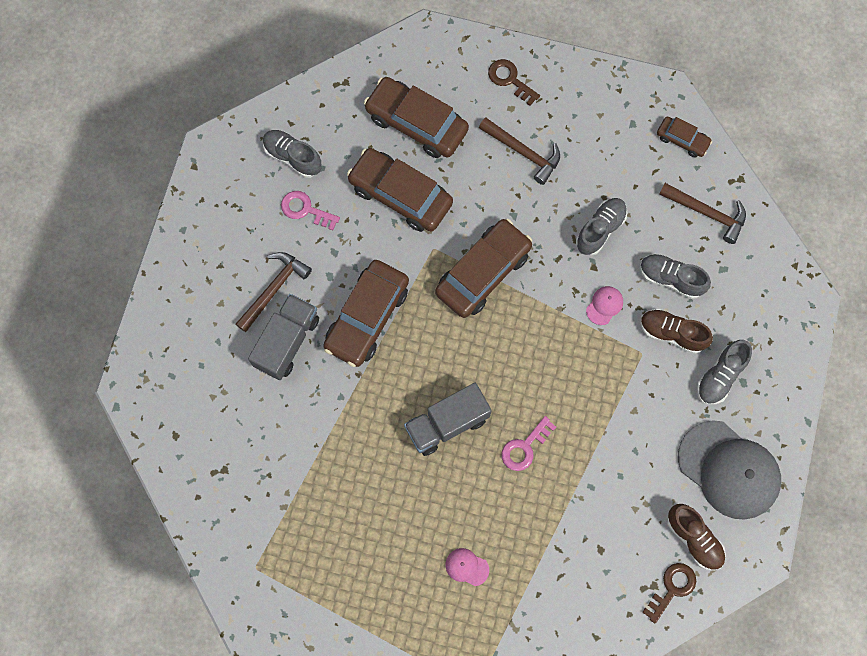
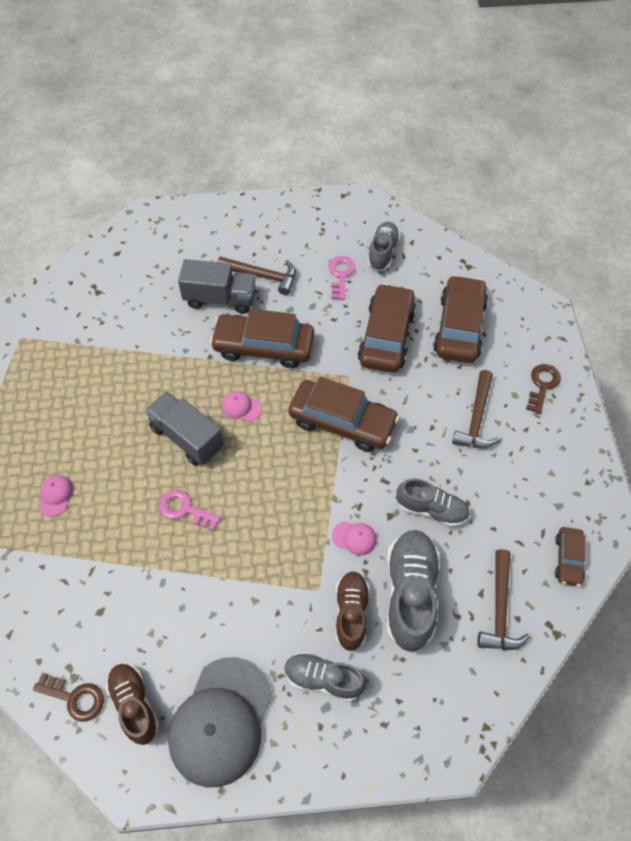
camera: 70 degrees right, 15 degrees down
(431, 361) = (241, 407): none -> pink cap
(670, 279) = (410, 594): grey shoe -> grey shoe, size x1.56
(694, 538) = (134, 705): brown shoe -> brown shoe turned 120 degrees clockwise

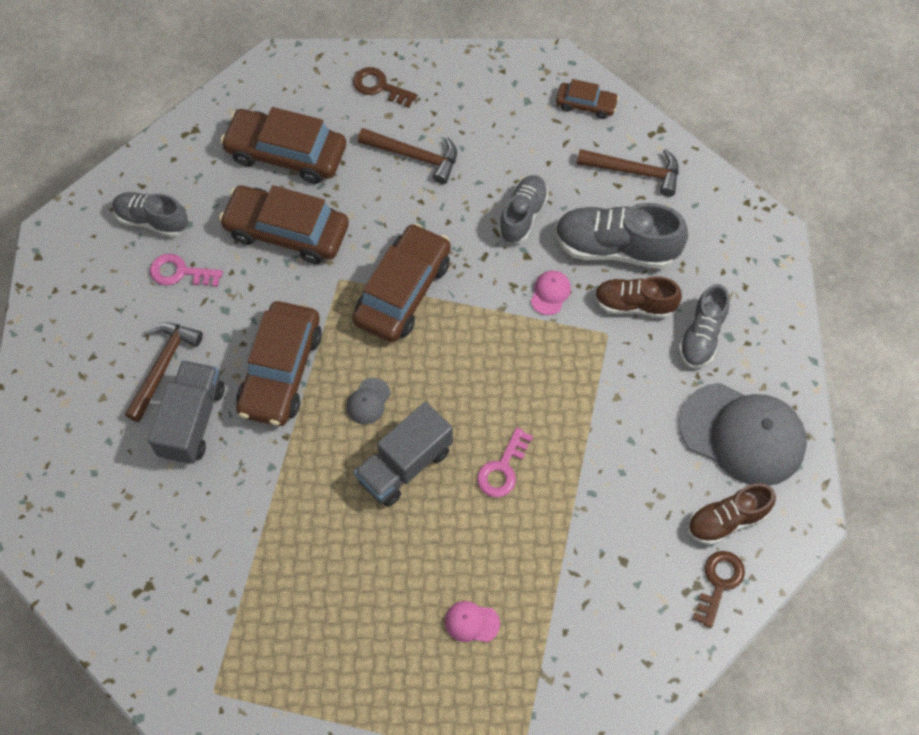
camera: 85 degrees left, 5 degrees up
(241, 407) = (368, 401): pink cap -> grey cap

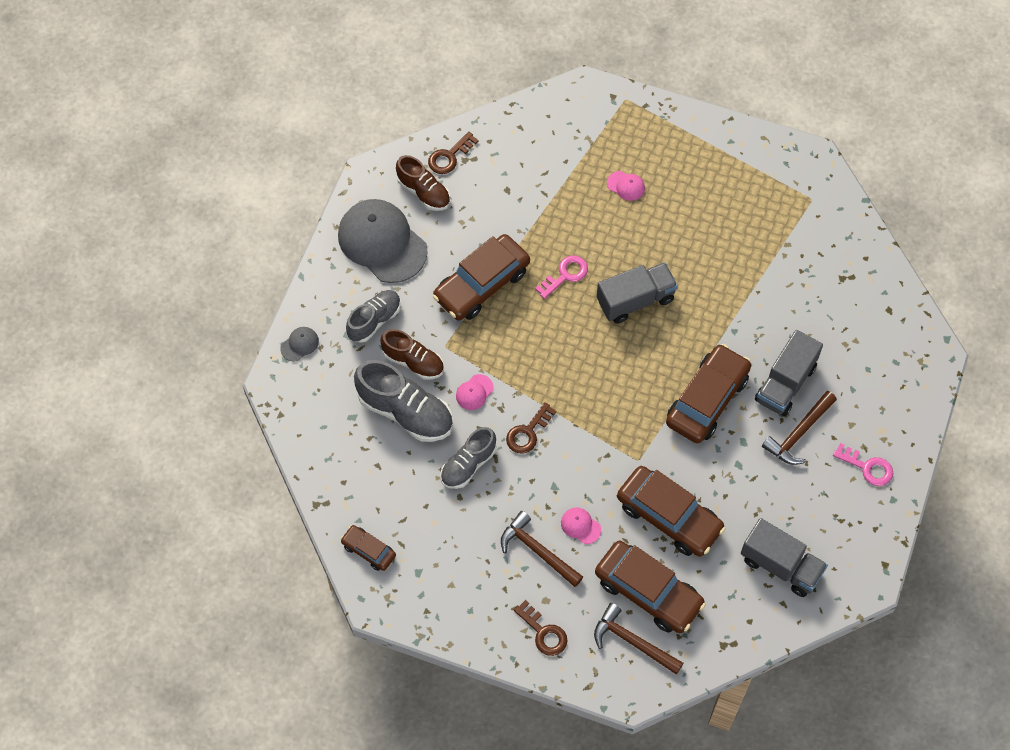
camera: 160 degrees left, 0 degrees up
(152, 220) = (781, 565): grey shoe -> grey truck
(180, 272) = (767, 509): pink key -> pink key (867, 467)
(368, 401) = (647, 355): grey cap -> grey cap (299, 344)
(378, 193) = (580, 526): none -> pink cap
(403, 291) = (590, 432): brown car -> brown car (481, 284)
(472, 269) = (528, 432): none -> brown key
(634, 172) = (358, 472): brown hammer -> brown hammer (632, 642)
(726, 520) = (424, 192): brown shoe -> brown shoe turned 45 degrees clockwise

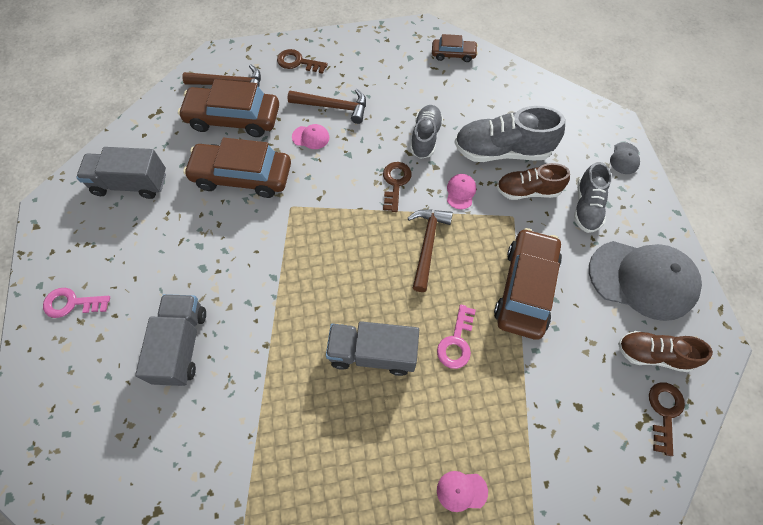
camera: 150 degrees right, 0 degrees up
(635, 300) = (373, 353): grey truck -> grey truck turned 60 degrees clockwise
(707, 400) = (253, 289): brown car -> none
(799, 433) = (151, 302): brown hammer -> brown hammer (427, 245)

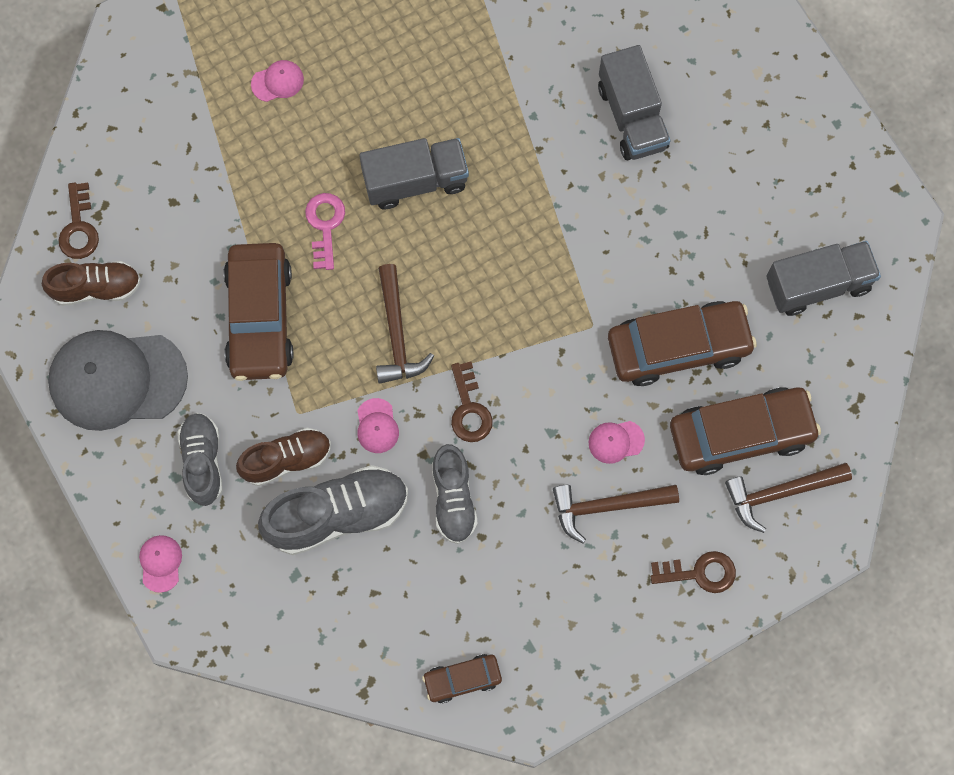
camera: 160 degrees right, 10 degrees up
(72, 303) = (784, 117): pink key -> none
(624, 158) = (160, 563): grey cap -> pink cap

